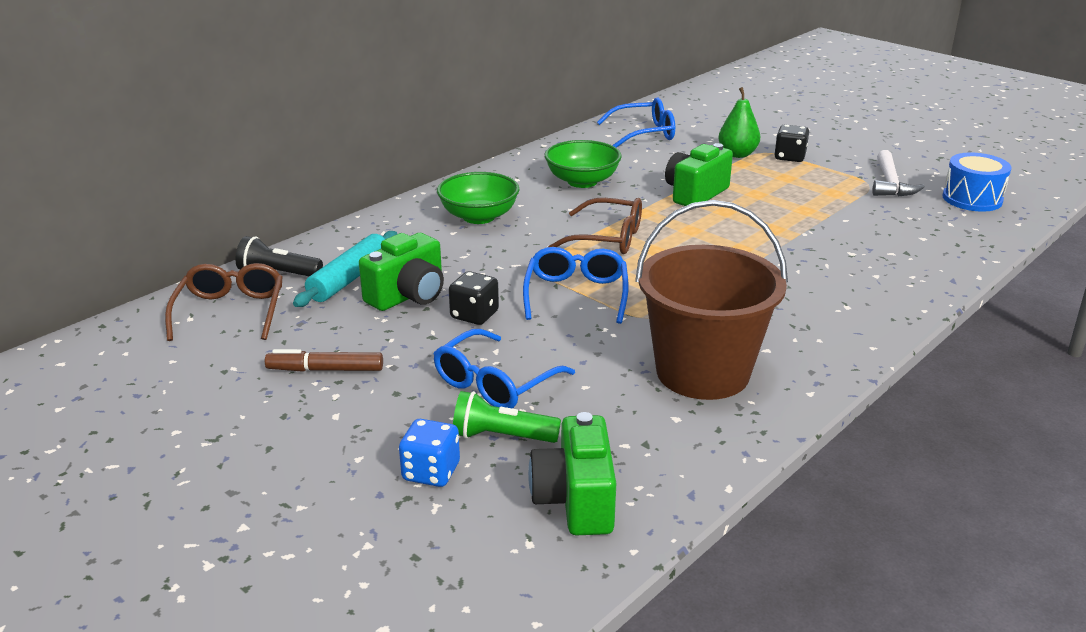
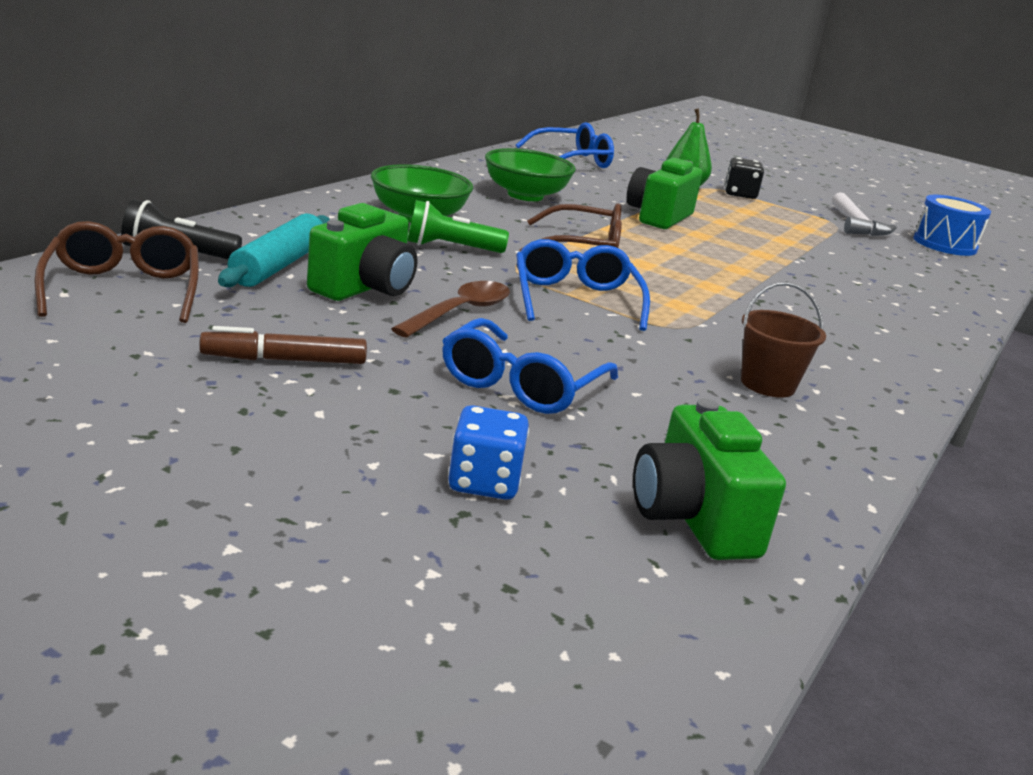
camera: 15 degrees left, 5 degrees down
(474, 315) = (459, 312): black dice -> brown spoon
(501, 436) = (559, 444): green flashlight -> green flashlight (451, 248)
(702, 372) = (767, 384): brown bucket -> brown bucket, size x0.47

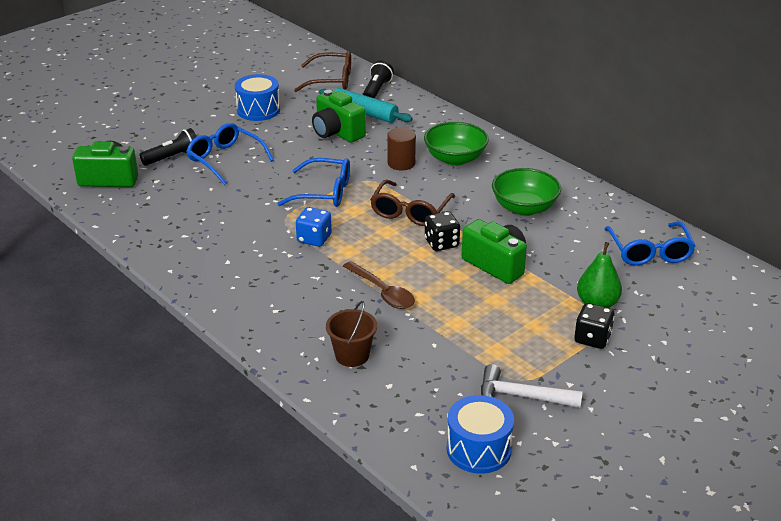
camera: 110 degrees right, 10 degrees up
(284, 360) = (258, 110): brown marker -> blue drum
(451, 248) = (401, 163): green flashlight -> brown cylinder
(459, 312) = (306, 154): brown spoon -> brown spoon (382, 292)
(484, 482) = (152, 140): blue dice -> blue dice (314, 239)
(548, 444) = (173, 157): none -> black flashlight
(641, 237) = (441, 243): none -> black dice
(767, 384) = (209, 231): brown bucket -> brown bucket (352, 355)

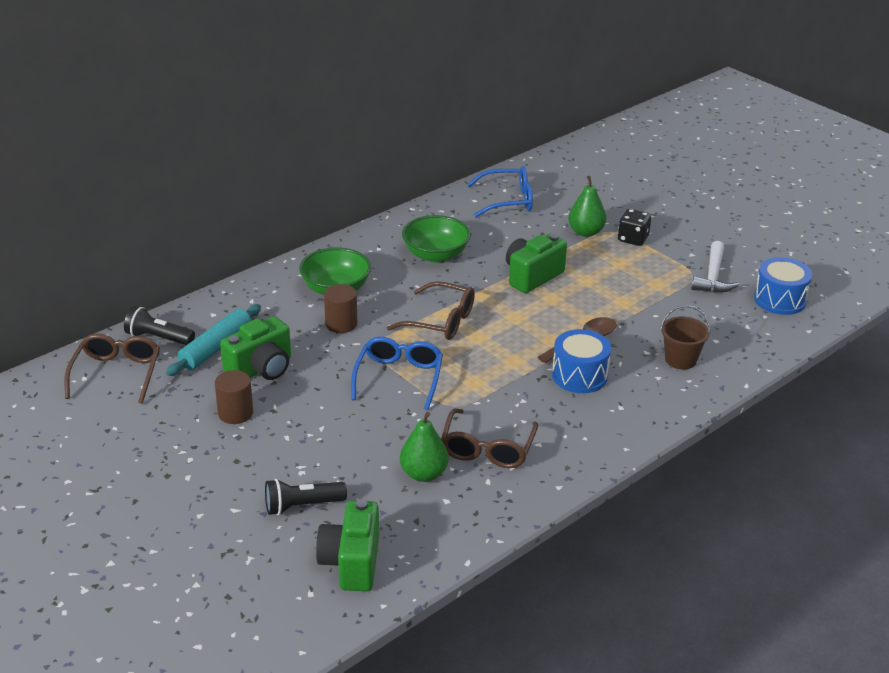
camera: 90 degrees left, 0 degrees up
(173, 157) = (302, 506): black flashlight -> black flashlight turned 75 degrees counterclockwise
(198, 206) = (423, 474): none -> green pear
(225, 159) = (314, 458): blue glasses -> none
(225, 235) = (487, 448): none -> brown glasses
(258, 110) = (185, 435): blue drum -> blue drum (579, 376)
(282, 126) = (235, 413): none -> brown cylinder
(314, 239) = (492, 384): blue dice -> none
(441, 243) = (498, 304): black dice -> none

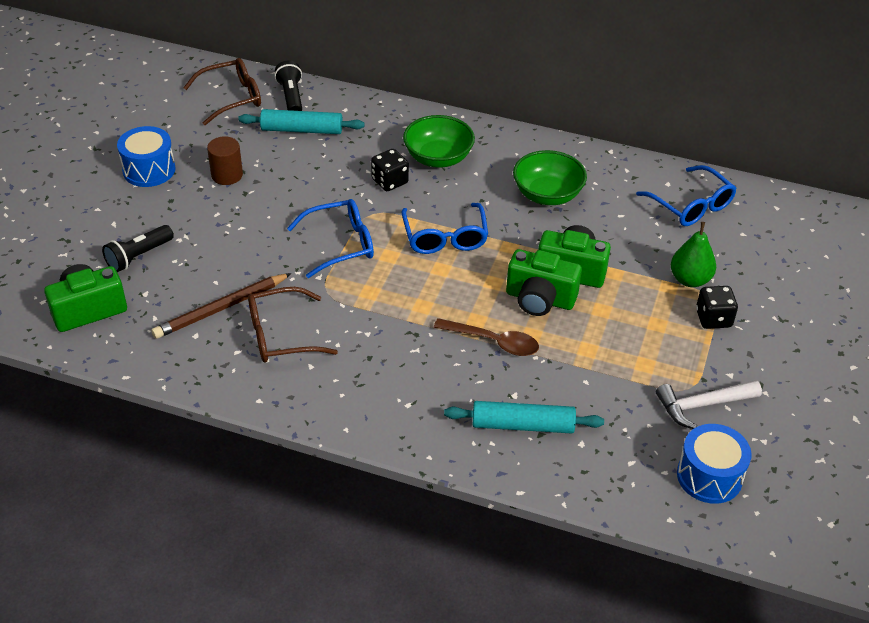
camera: 60 degrees right, 10 degrees up
(261, 369) = (293, 164): green camera -> green camera (540, 299)
(302, 506) = (138, 256): black flashlight -> black flashlight turned 90 degrees counterclockwise
(341, 324) = (390, 181): brown cylinder -> black dice
(423, 474) = (221, 309): green pear -> brown pencil
(440, 321) = (445, 237): brown glasses -> blue glasses
(579, 376) = (435, 358): blue drum -> blue drum (149, 170)
(680, 359) = (522, 425): brown bucket -> turquoise rolling pin

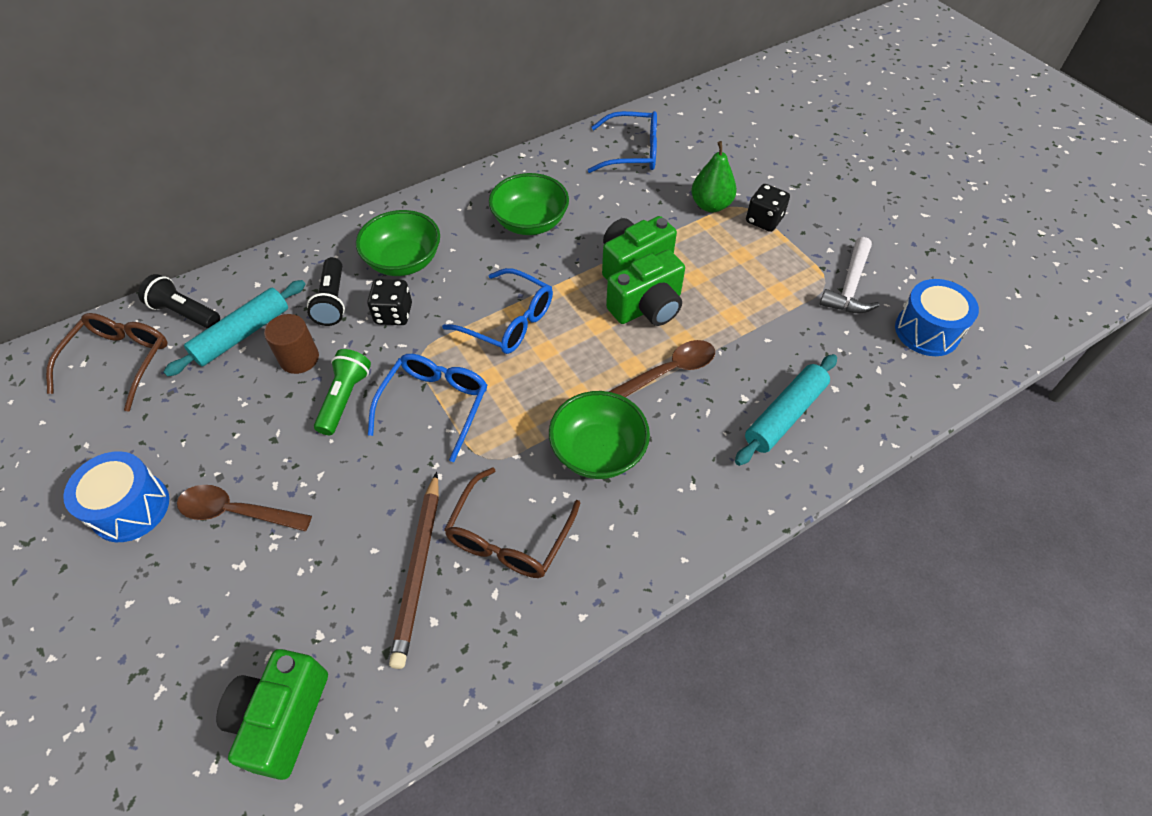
camera: 50 degrees left, 10 degrees up
(138, 256) = (254, 605): black flashlight -> black flashlight (332, 301)
(185, 211) = (237, 512): none -> brown spoon
(227, 175) = (229, 439): brown cylinder -> brown cylinder (299, 358)
(303, 202) = (345, 398): none -> green flashlight
(386, 341) = (598, 451): none -> green bowl

